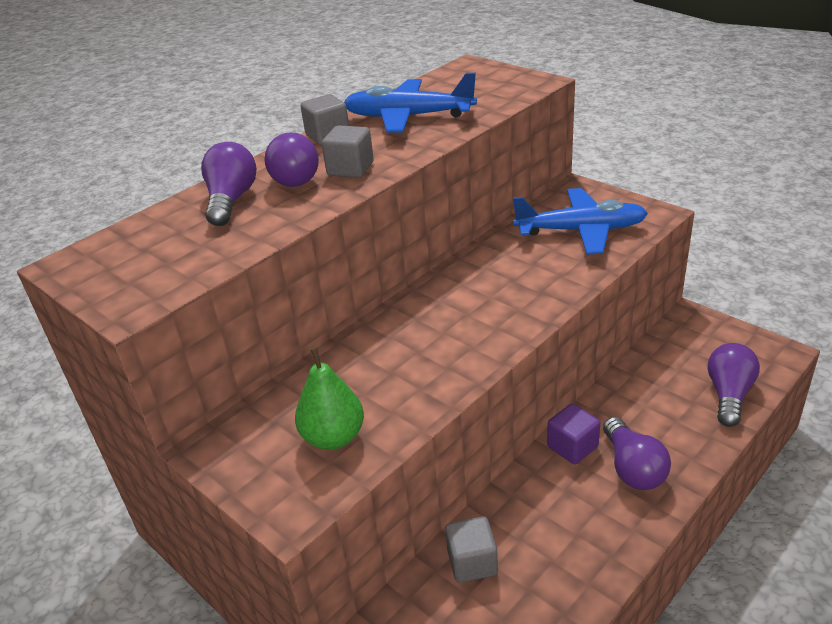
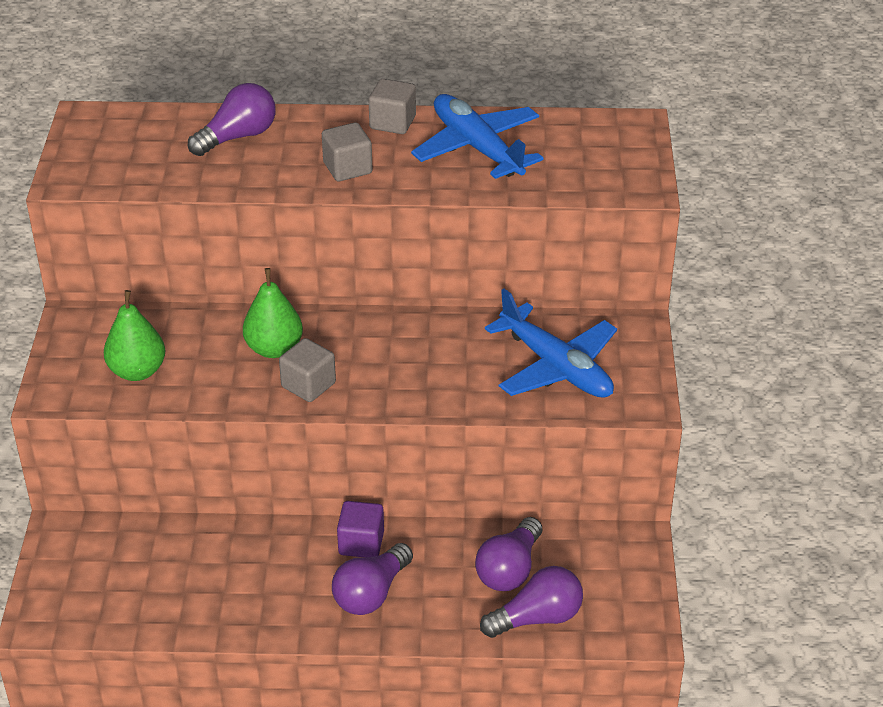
camera: 45 degrees right, 5 degrees up
(292, 176) = (304, 145): purple light bulb -> purple light bulb (509, 569)
(405, 345) = (274, 349): none -> green pear
(472, 562) = (180, 547): grey cube -> grey cube (308, 385)

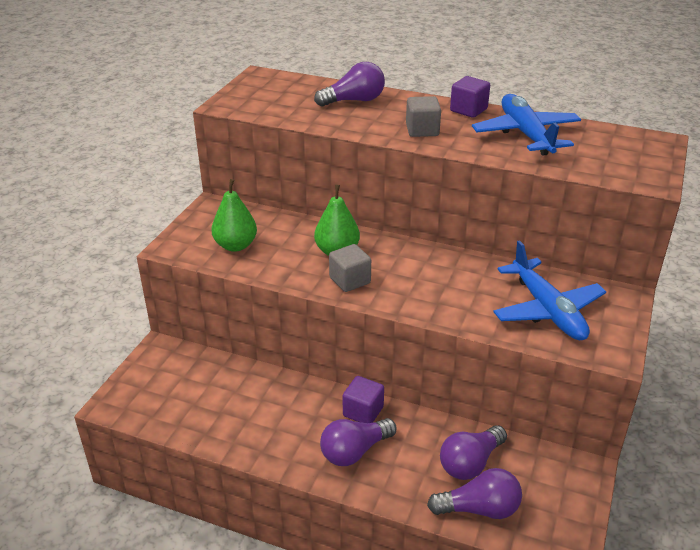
camera: 20 degrees right, 5 degrees down
(392, 122) = (468, 110): grey cube -> purple cube

